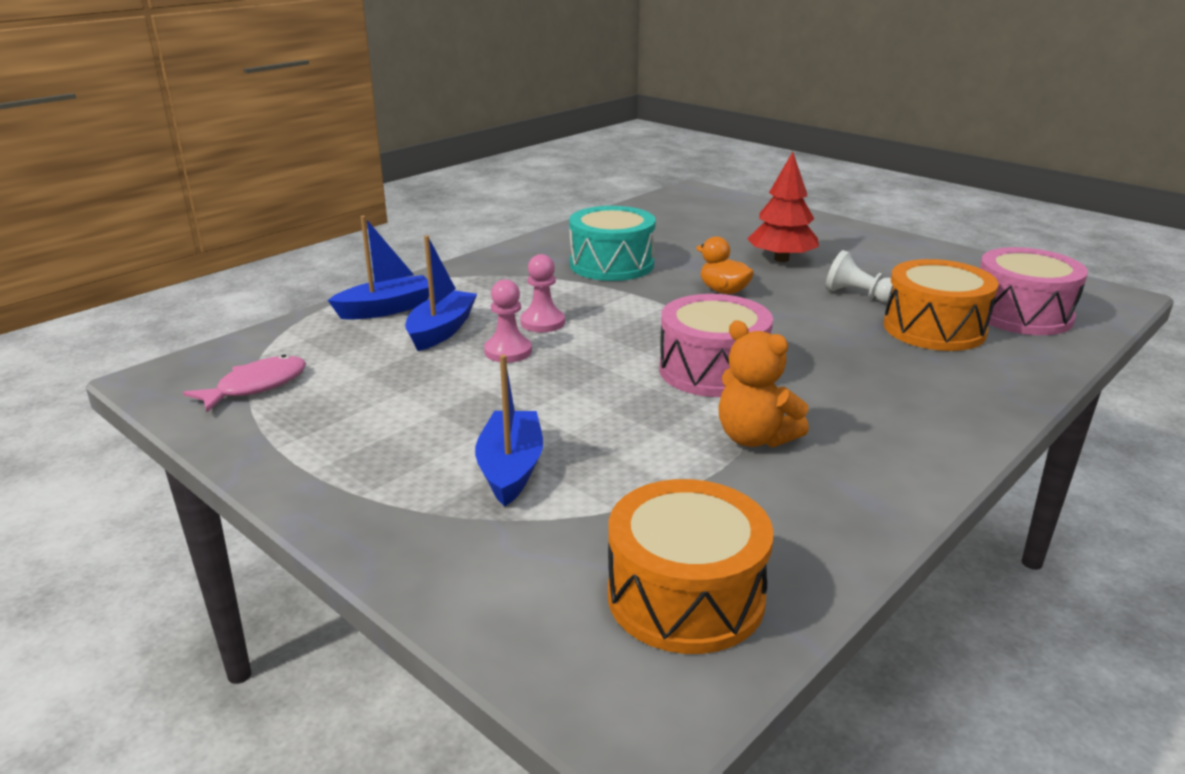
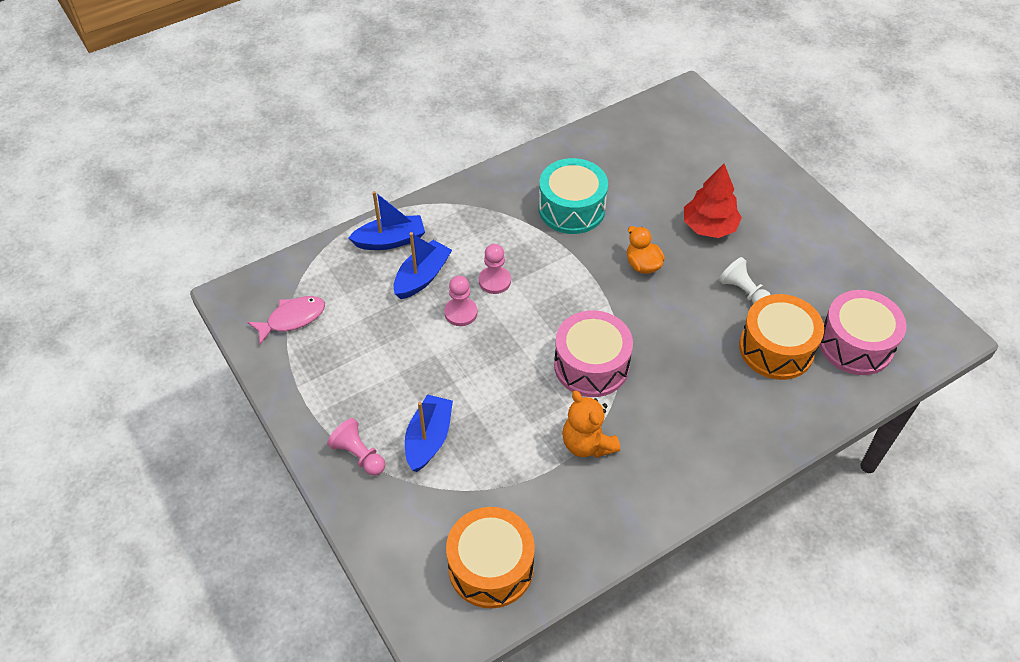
camera: 15 degrees right, 25 degrees up
(400, 503) = (359, 455): none -> pink pawn

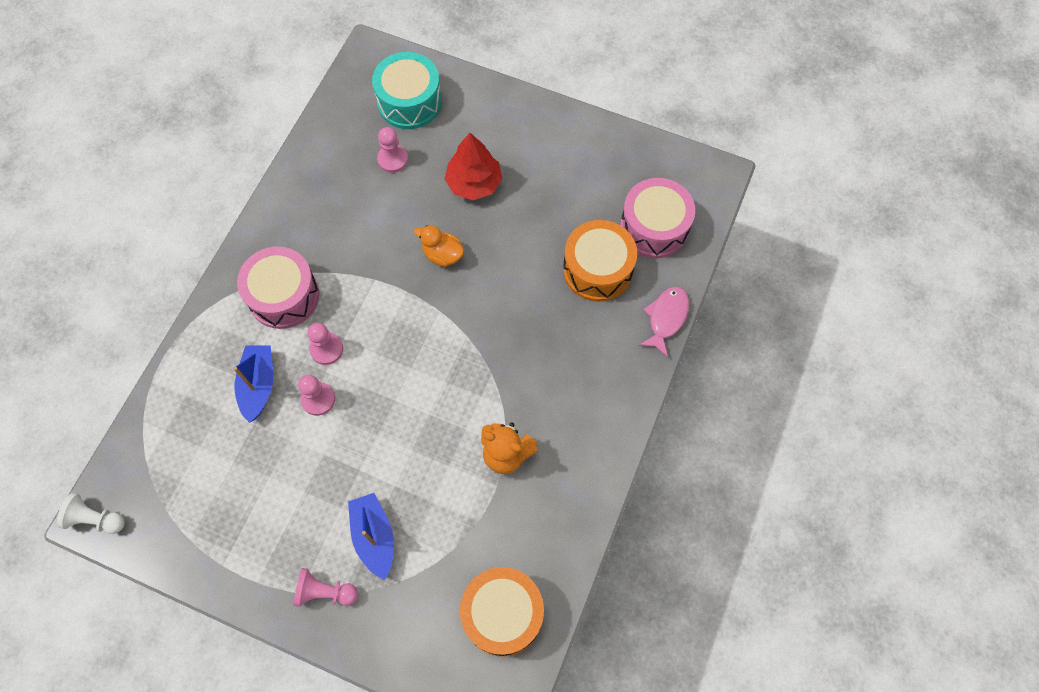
camera: 35 degrees left, 15 degrees up
(292, 319) = (168, 503): pink fish -> pink fish (666, 318)
(390, 240) = (202, 366): blue boat -> none
(571, 209) = (345, 234): turquoise drum -> turquoise drum (409, 102)
(591, 365) = (462, 379): pink drum -> pink drum (284, 296)
(651, 176) = (393, 159): none -> pink pawn
(743, 292) = (540, 231): white pawn -> white pawn (95, 519)

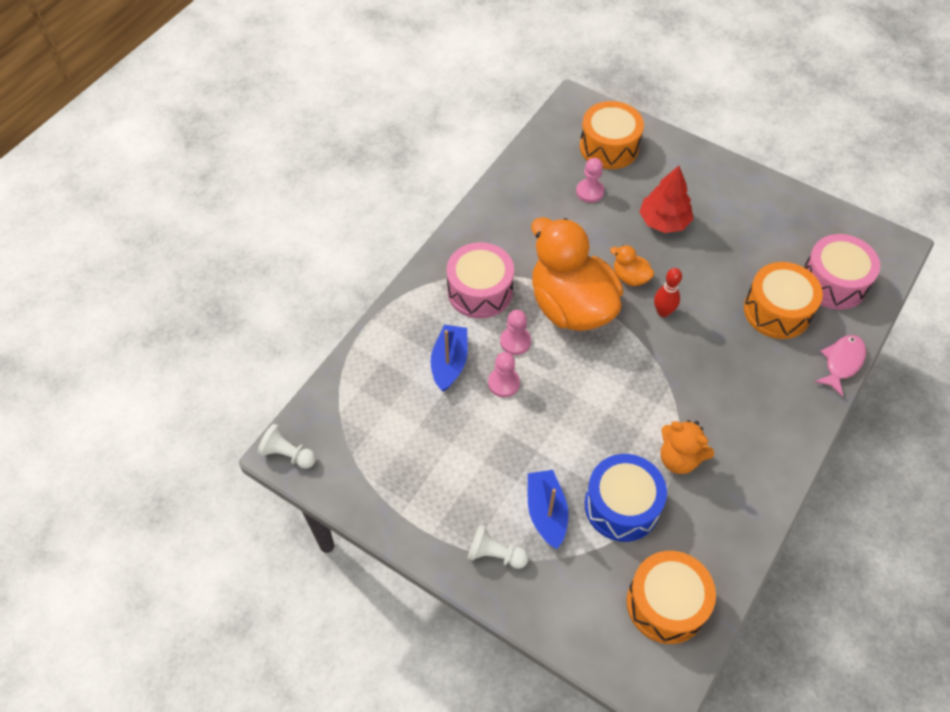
camera: 10 degrees right, 10 degrees down
(325, 592) = (495, 554): pink pawn -> white pawn
(382, 298) = (571, 306): none -> orange duck
(409, 102) = (609, 147): turquoise drum -> orange drum
(451, 516) = (622, 505): none -> blue drum
(479, 289) = (663, 312): none -> red bowling pin

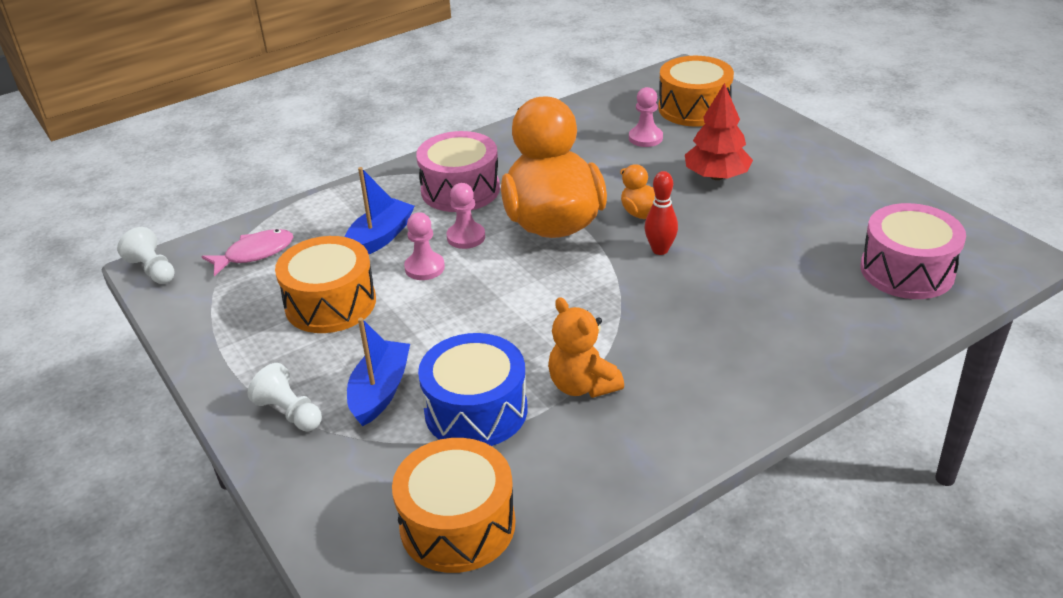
camera: 25 degrees right, 20 degrees down
(777, 311) = (810, 280): orange drum -> orange drum (330, 303)
(841, 362) = (871, 348): pink fish -> pink fish (255, 253)

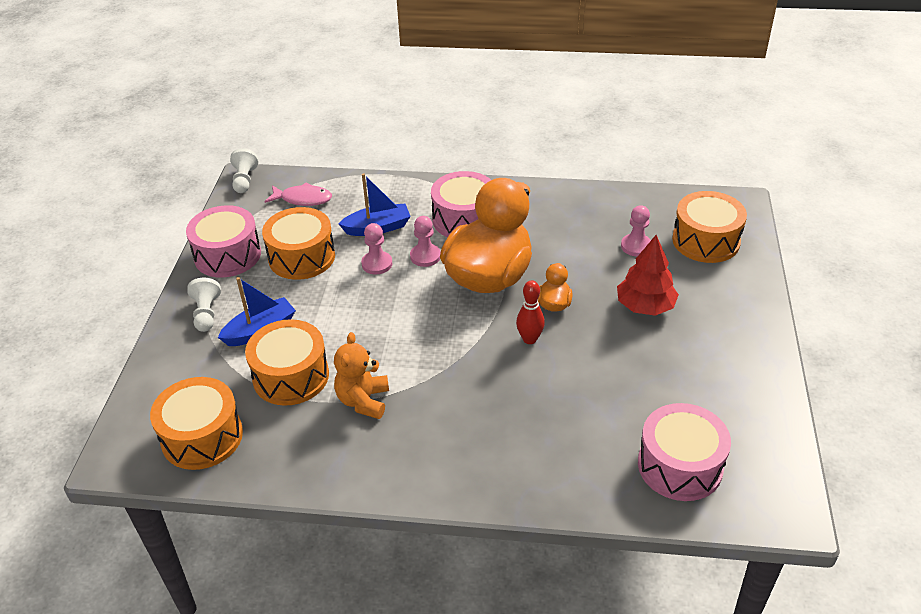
camera: 40 degrees right, 5 degrees up
(235, 346) = (227, 255): none -> pink drum
(476, 410) = (291, 376): blue drum -> orange drum

